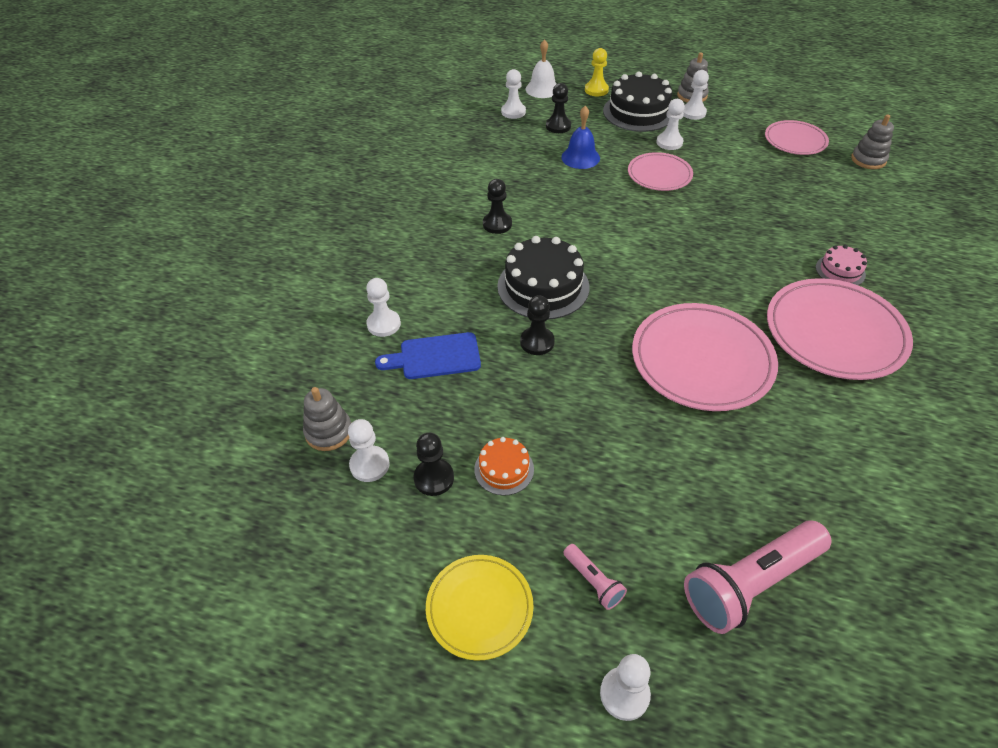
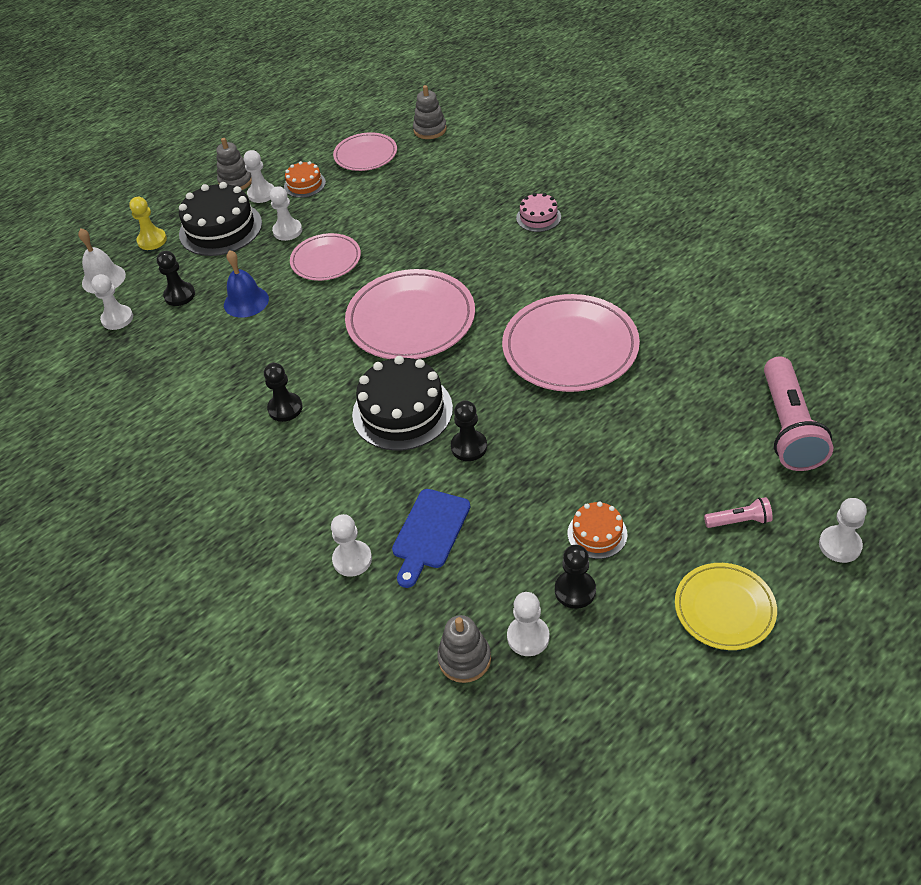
camera: 55 degrees left, 0 degrees up
(726, 127) = (304, 184): none -> orange cake
(834, 333) = (598, 257): pink plate -> pink plate (411, 319)

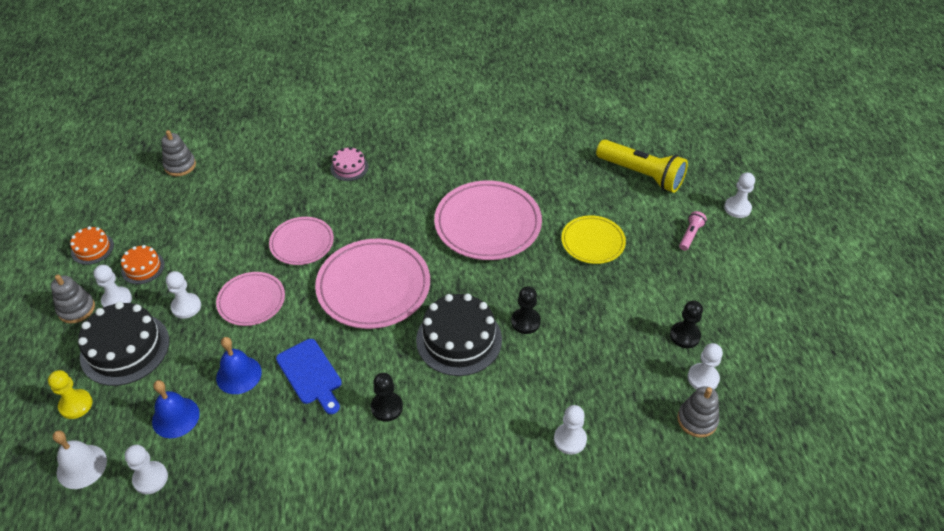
camera: 60 degrees left, 0 degrees up
(179, 295) = (175, 417): black pawn -> blue bell
(365, 155) = (158, 215): pink plate -> pink plate (302, 243)
(430, 533) = (582, 383): blue cutting board -> blue cutting board (311, 374)
(597, 533) = (650, 300): orange cake -> orange cake (92, 248)
(724, 608) = (745, 278): yellow plate -> yellow plate (593, 242)
(788, 427) = (641, 175): pink flashlight -> yellow flashlight

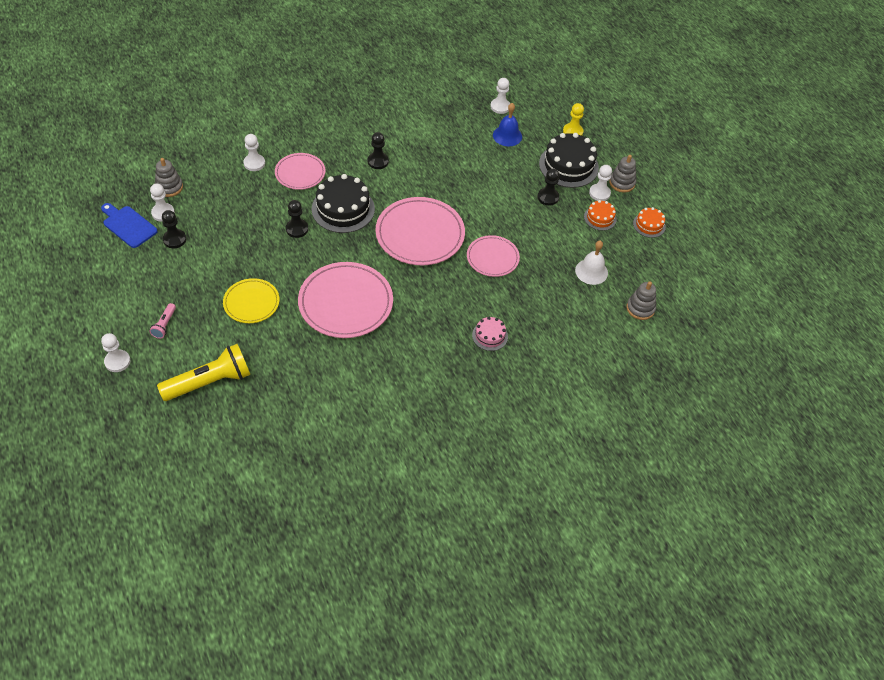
camera: 160 degrees right, 5 degrees up
(81, 466) = (543, 106): white bell -> white bell (591, 271)
(186, 307) = (548, 197): white pawn -> black pawn
(239, 375) = (483, 163): blue bell -> none
(251, 301) = (504, 209): pink plate -> pink plate (300, 173)
(311, 374) = (436, 171): blue cutting board -> blue cutting board (128, 225)
(641, 175) = (209, 382): yellow flashlight -> yellow flashlight turned 135 degrees clockwise

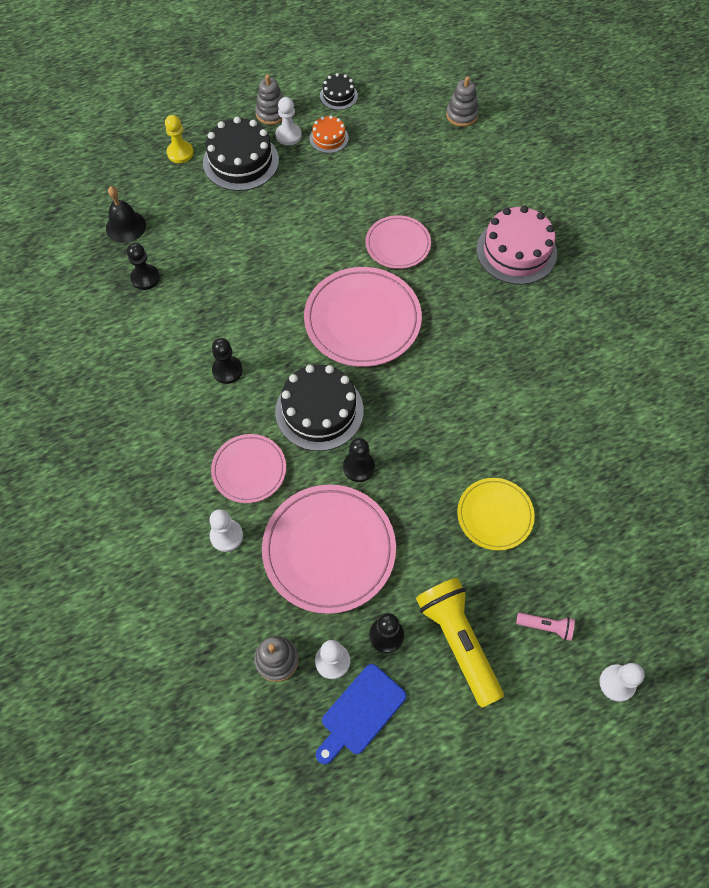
camera: 85 degrees left, 10 degrees up
(209, 382) = (630, 554): yellow flashlight -> yellow flashlight (458, 641)
(345, 303) = (483, 401): pink plate -> pink plate (329, 550)
(490, 336) = (516, 251): pink cake -> pink cake, size x1.91
(500, 107) = (125, 226): white pawn -> black bell
(507, 136) = (183, 221): blue bell -> none
(548, 197) = (295, 185): black pawn -> black pawn (145, 278)
(591, 271) = (412, 152): white bell -> none
(649, 225) = (338, 96): orange cake -> black cake

